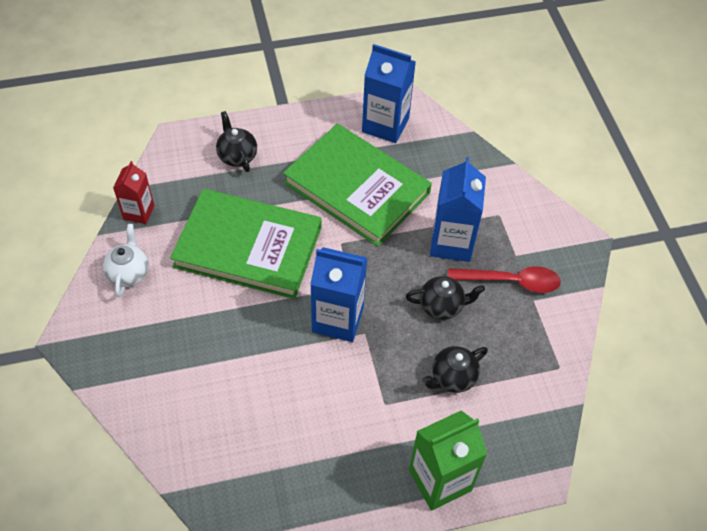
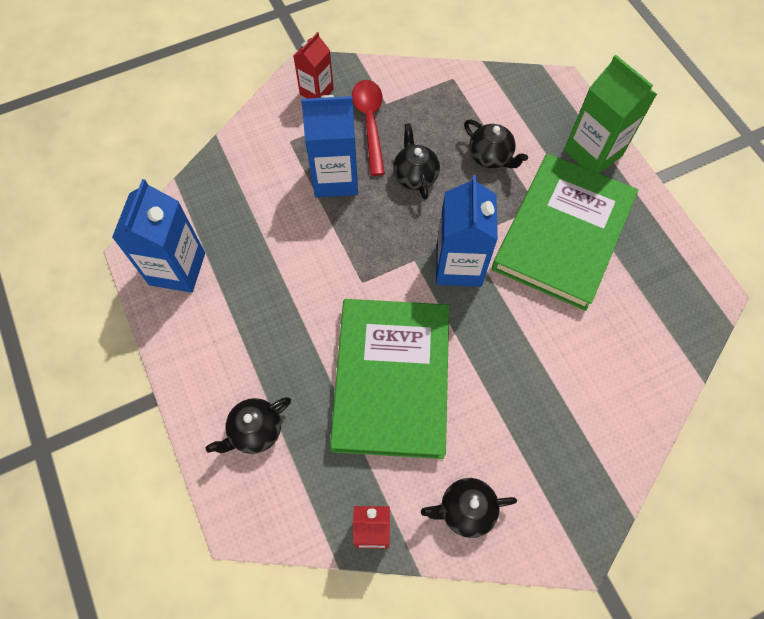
camera: 100 degrees left, 10 degrees up
(129, 273) = (465, 510): white teapot -> black teapot
(357, 187) = (280, 281): green book -> green book (562, 233)
(555, 245) = (316, 92): none -> red carton

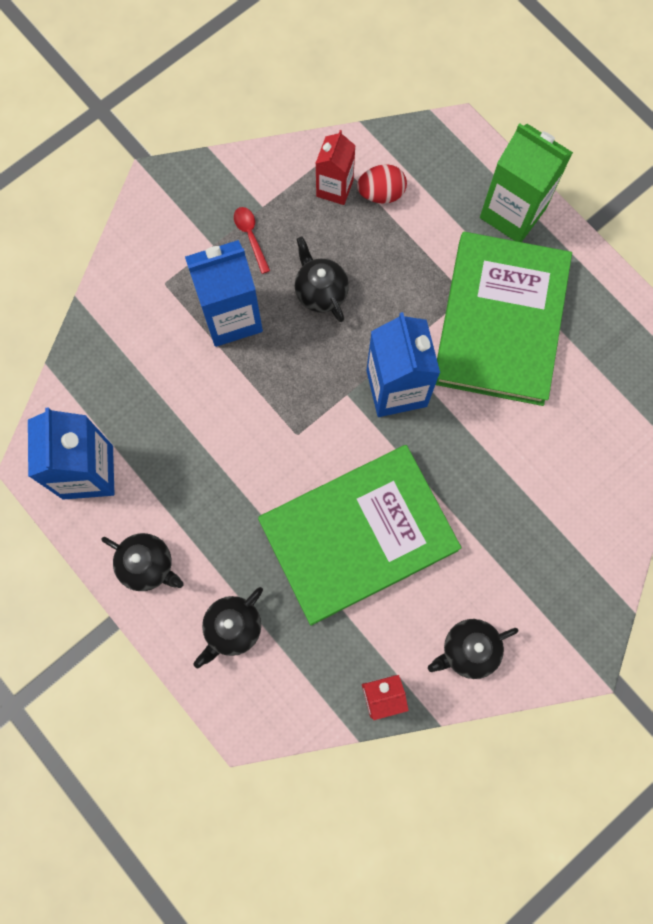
camera: 15 degrees left, 10 degrees up
(316, 92) = (176, 211): red carton -> red carton (334, 188)
(370, 123) = (250, 236): red spoon -> red spoon, size x0.55
(391, 379) = (358, 535): green book -> green book turned 75 degrees clockwise
(485, 115) = (381, 193): none -> red egg
(490, 157) = (399, 246): black teapot -> black teapot (147, 565)

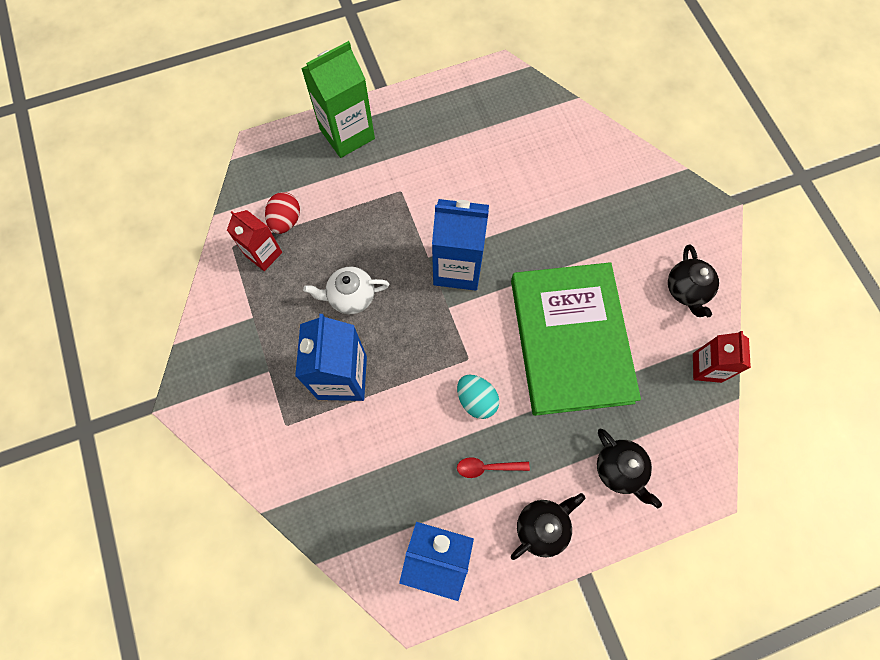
camera: 70 degrees left, 5 degrees down
(250, 236) = (275, 336): red spoon -> red spoon (487, 467)
(255, 458) = (476, 400): none -> turquoise egg
(321, 292) = (351, 297): black teapot -> white teapot
(500, 321) = (432, 174): green book -> none

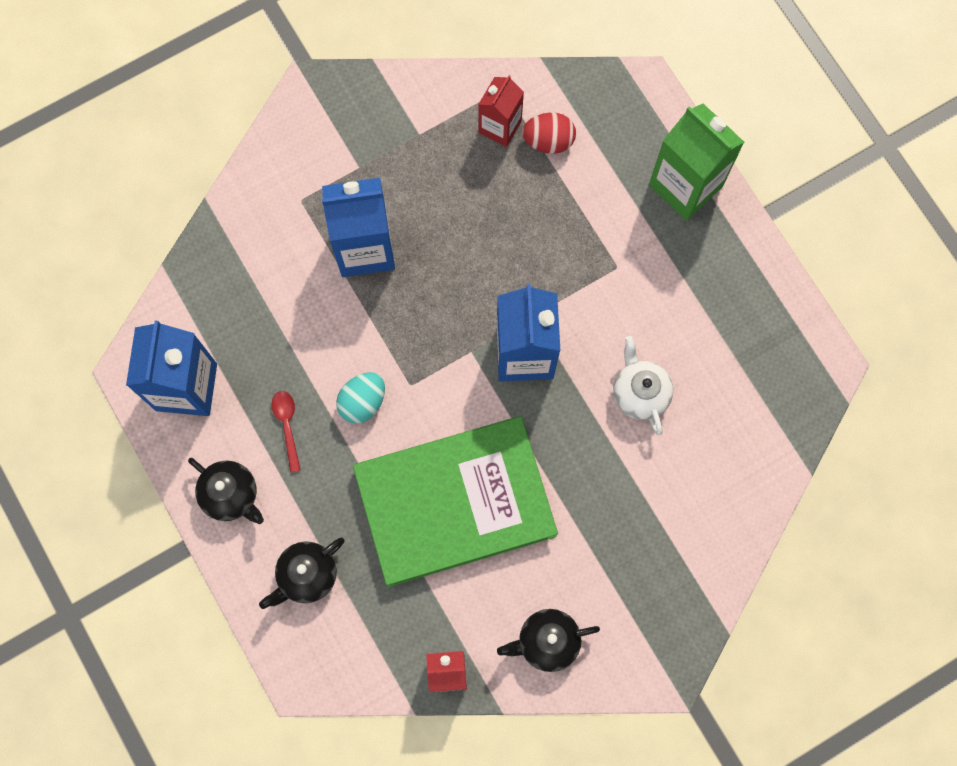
camera: 80 degrees right, 5 degrees up
(351, 297) = (464, 237): white teapot -> white teapot (640, 393)

